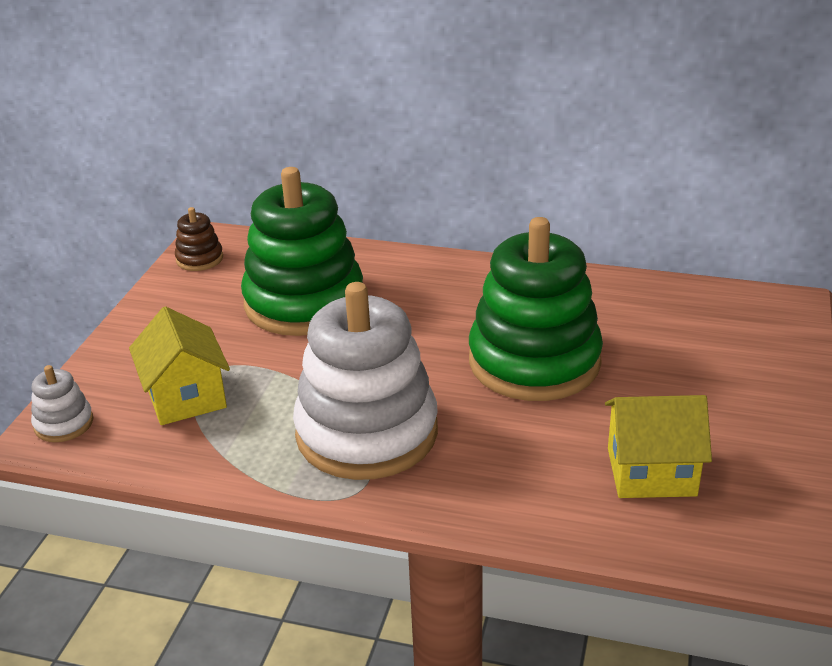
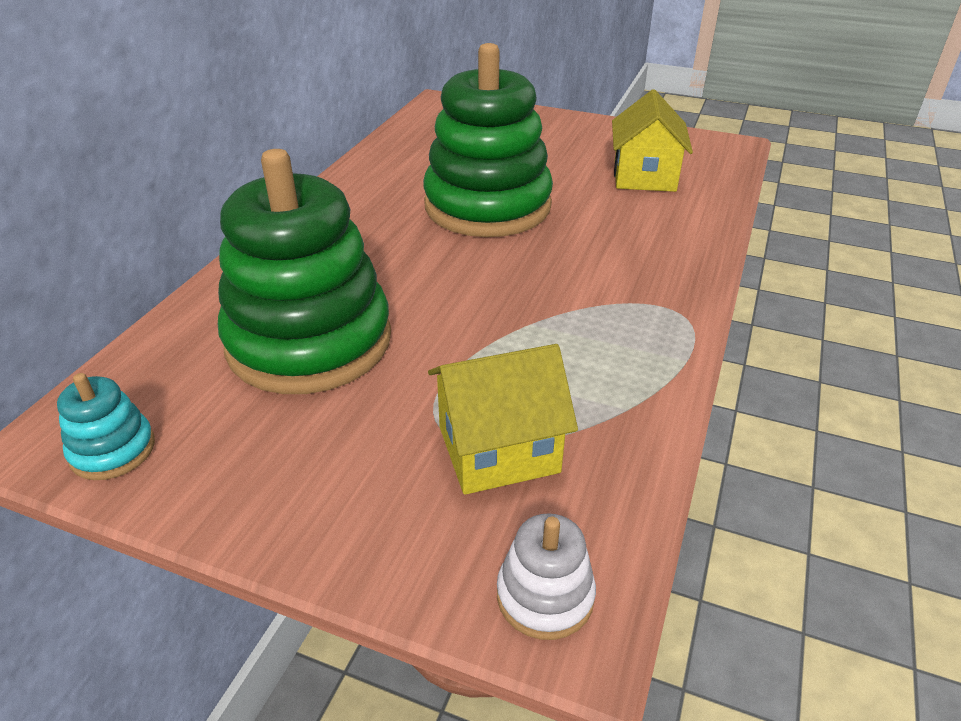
camera: 85 degrees left, 5 degrees up
(199, 259) = (113, 450): brown stacking toy -> turquoise stacking toy
(367, 433) = (588, 304): white stacking toy -> none

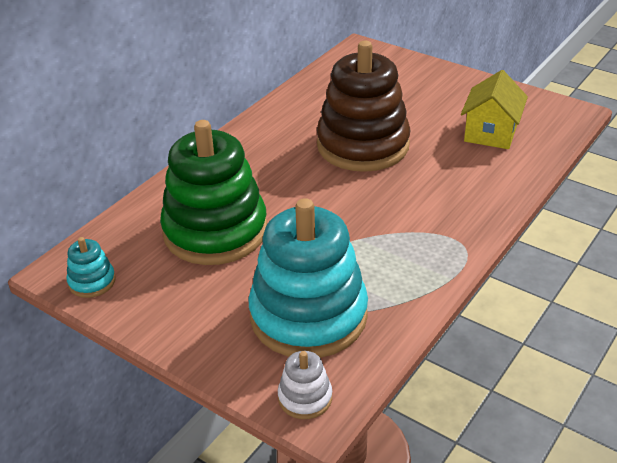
camera: 15 degrees right, 0 degrees up
(487, 206) = (363, 145): green stacking toy -> brown stacking toy
(498, 449) = (308, 316): yellow house -> turquoise stacking toy

